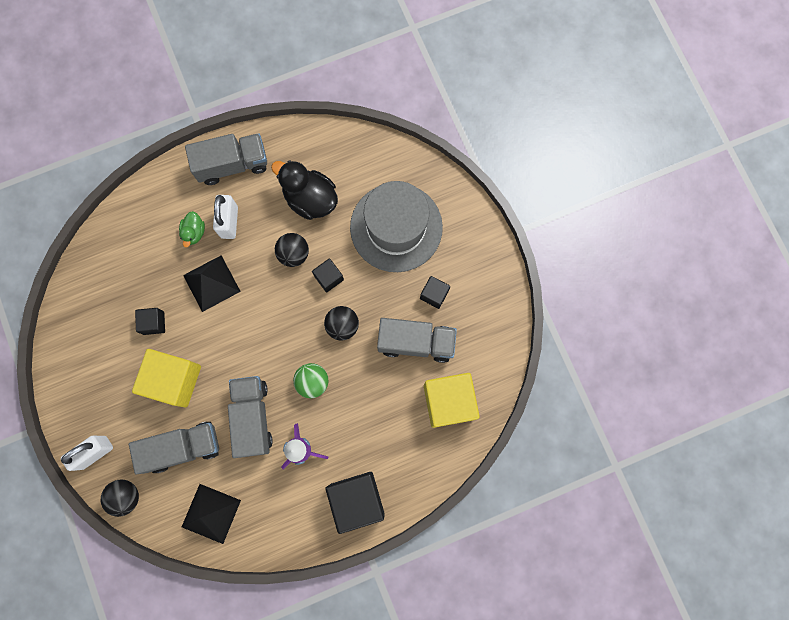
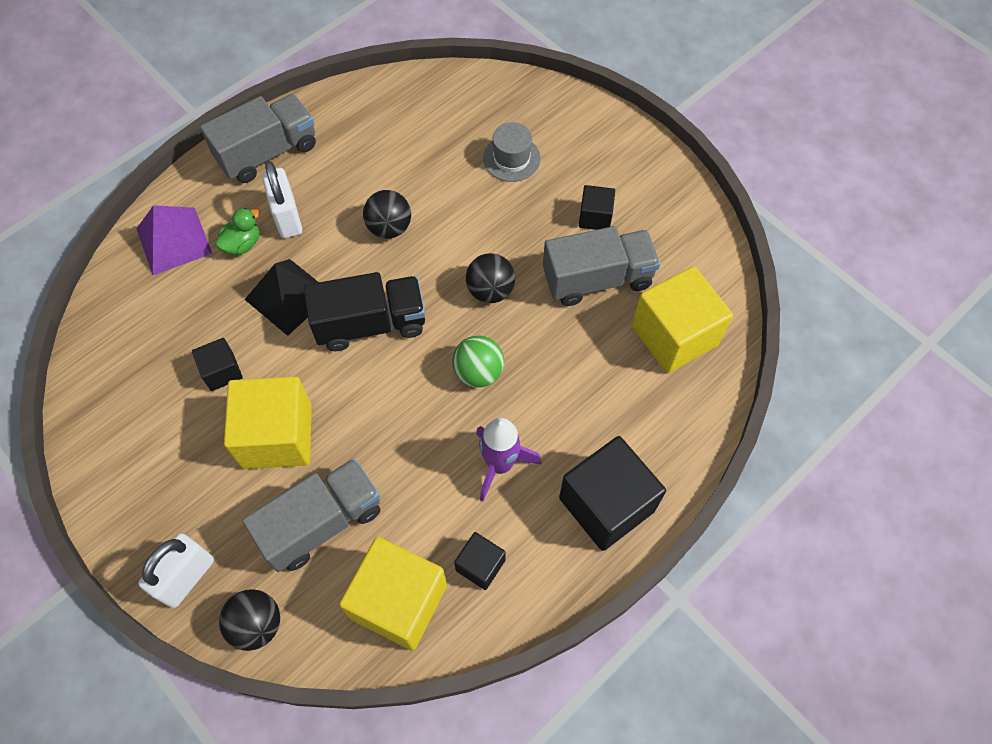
camera: 20 degrees left, 15 degrees down
(151, 214) = (174, 241): none -> purple pyramid
(194, 232) = (242, 244): green duck -> green duck turned 120 degrees counterclockwise
(211, 513) = (399, 601): black pyramid -> yellow cube
(252, 417) = (411, 446): grey truck -> none
(257, 322) = (370, 324): none -> black truck
(310, 199) = (386, 160): black duck -> none
(329, 278) = (448, 241): black cube -> black cube (480, 565)
(396, 227) = (511, 158): grey hat -> grey hat, size x0.45

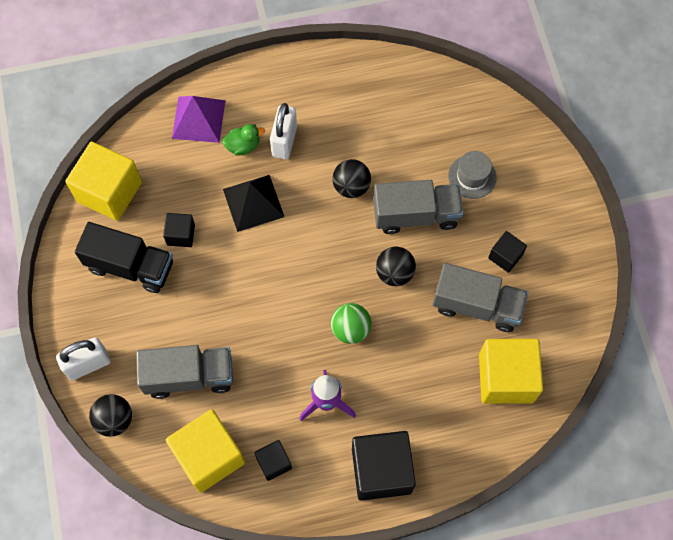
camera: 30 degrees right, 5 degrees up
(268, 153) = (298, 82): grey truck -> grey truck (415, 215)
(277, 436) = (192, 300): yellow cube -> yellow cube (109, 192)
(370, 324) = (297, 253): black truck -> black truck (130, 266)

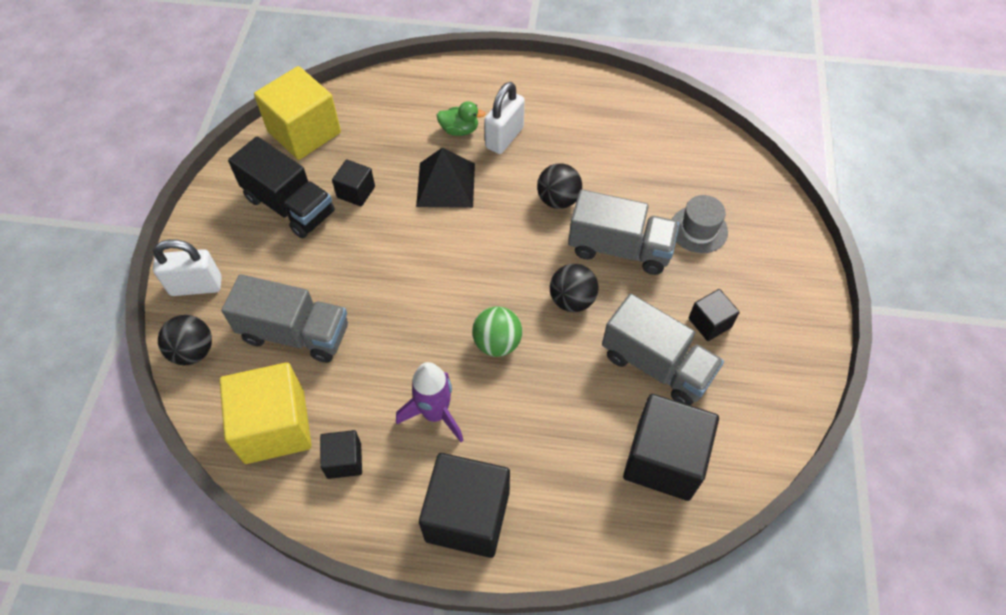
camera: 20 degrees right, 10 degrees down
(198, 119) = (425, 94): purple pyramid -> none
(506, 378) = (663, 459): yellow cube -> black cube

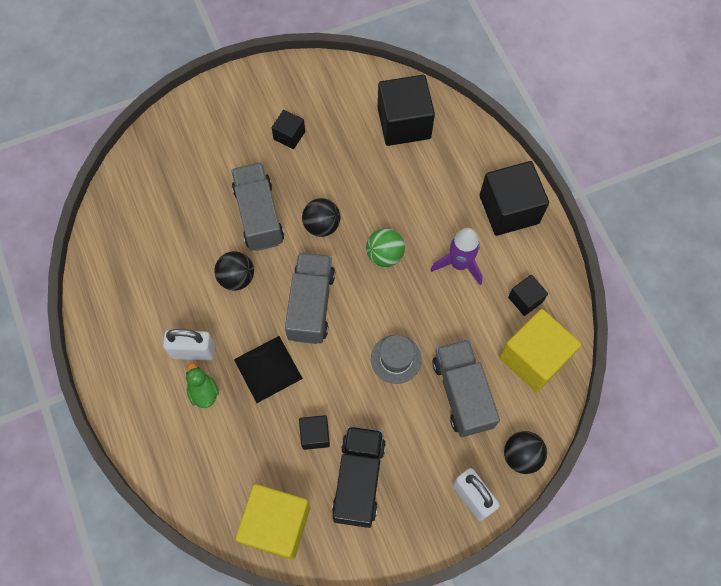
camera: 120 degrees left, 10 degrees up
(656, 365) = (341, 153): grey truck -> grey truck (311, 305)
(698, 229) = (212, 172): grey hat -> grey hat (396, 359)

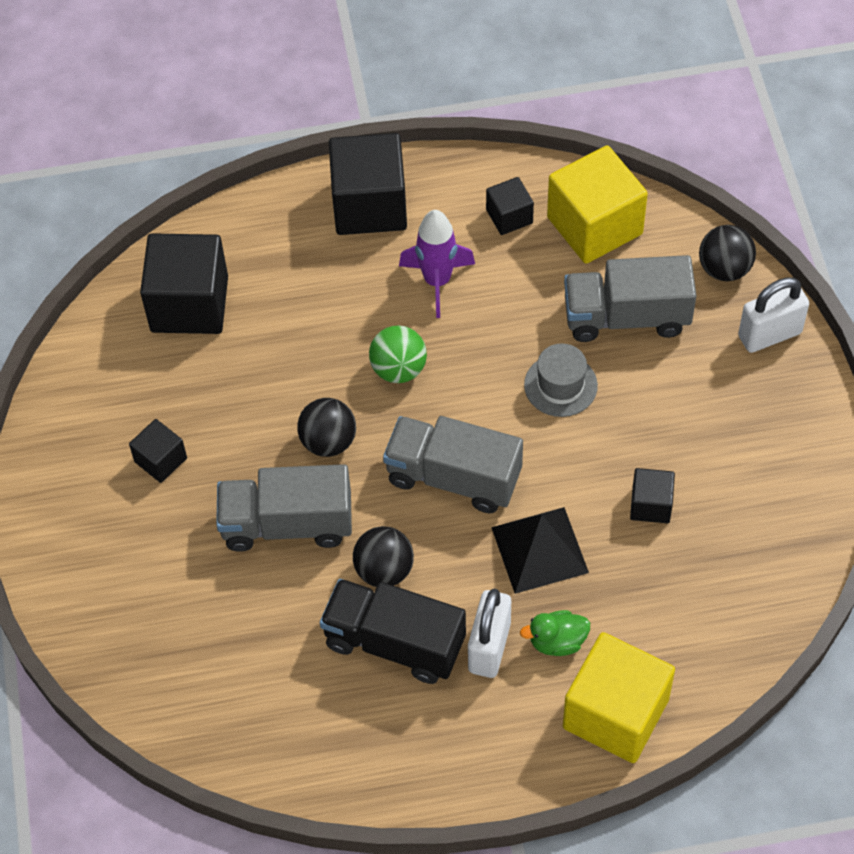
camera: 75 degrees left, 10 degrees down
(276, 525) = (769, 573): yellow cube -> yellow cube (615, 713)
(359, 480) = (724, 462): black truck -> black truck (394, 642)

